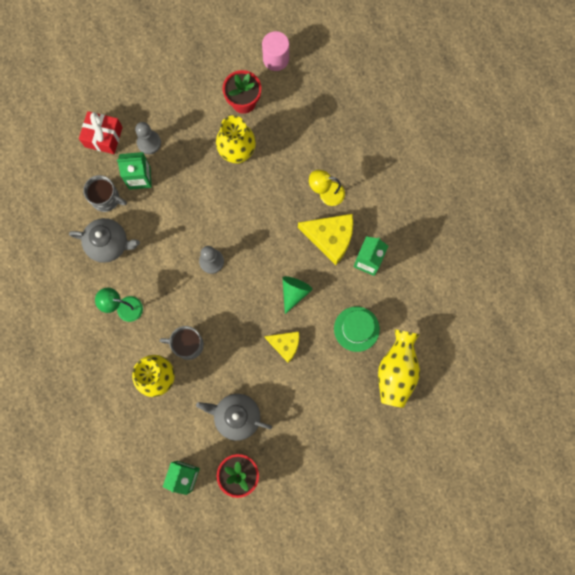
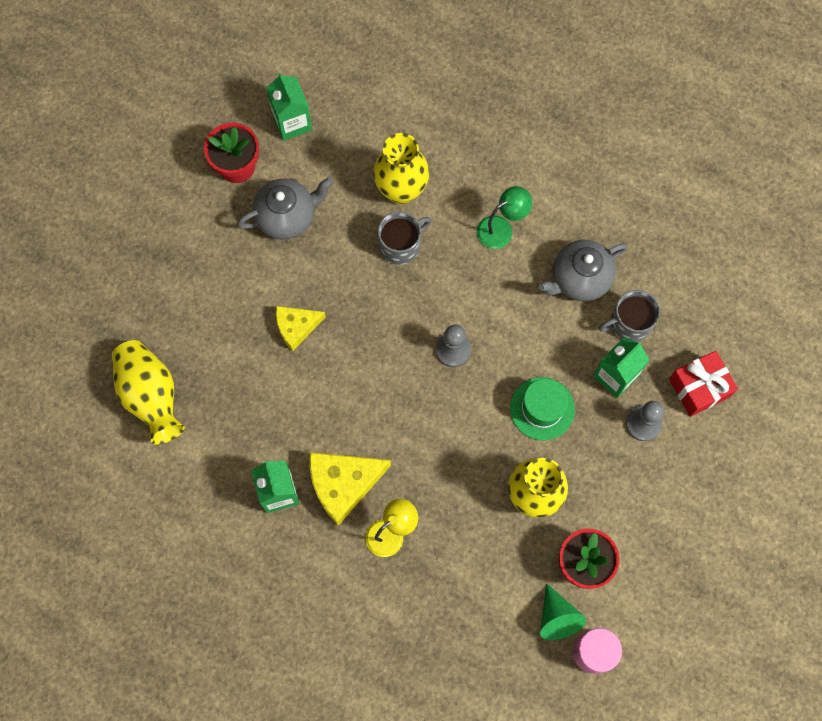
camera: 140 degrees right, 5 degrees down
(294, 292) = (333, 390): green cone -> green cone (557, 617)
(356, 329) = (231, 406): green hat -> green hat (542, 408)

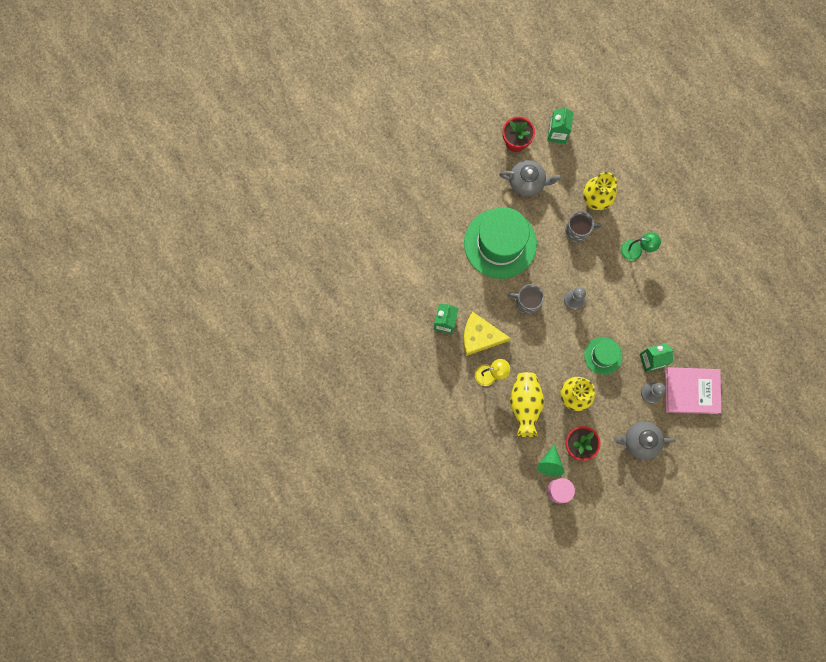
camera: 30 degrees right, 5 degrees up
(151, 396) = (408, 238): yellow vase -> yellow vase (525, 404)
(296, 327) = (500, 243): yellow cheese -> green hat
(579, 278) = (662, 299): grey teapot -> grey teapot (640, 441)
(629, 323) = (674, 337): grey mug -> grey mug (527, 301)
(699, 388) = (691, 391): red gift -> pink book

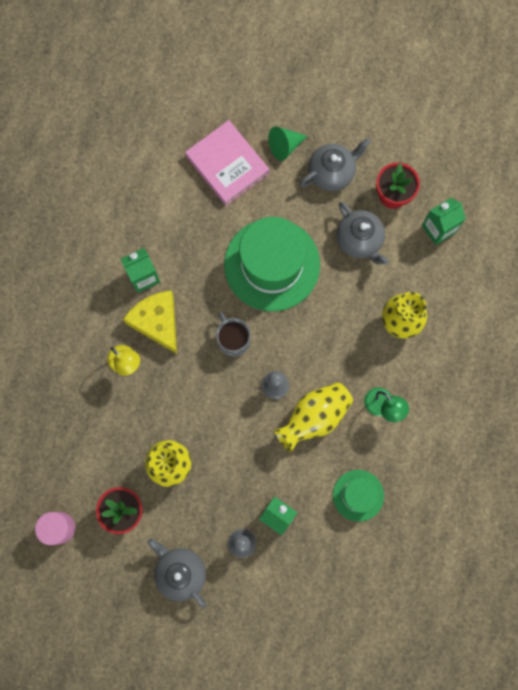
camera: 50 degrees right, 0 degrees up
(473, 164) = (332, 173): none -> grey teapot
(525, 404) = (123, 422): yellow vase -> yellow vase (314, 417)
(550, 463) = (81, 497): green cone -> green cone (285, 146)
(578, 230) = (353, 331): grey mug -> none
(603, 355) = (240, 461): green hat -> green hat (358, 495)
(691, 391) = (279, 584): pink book -> pink book (227, 165)

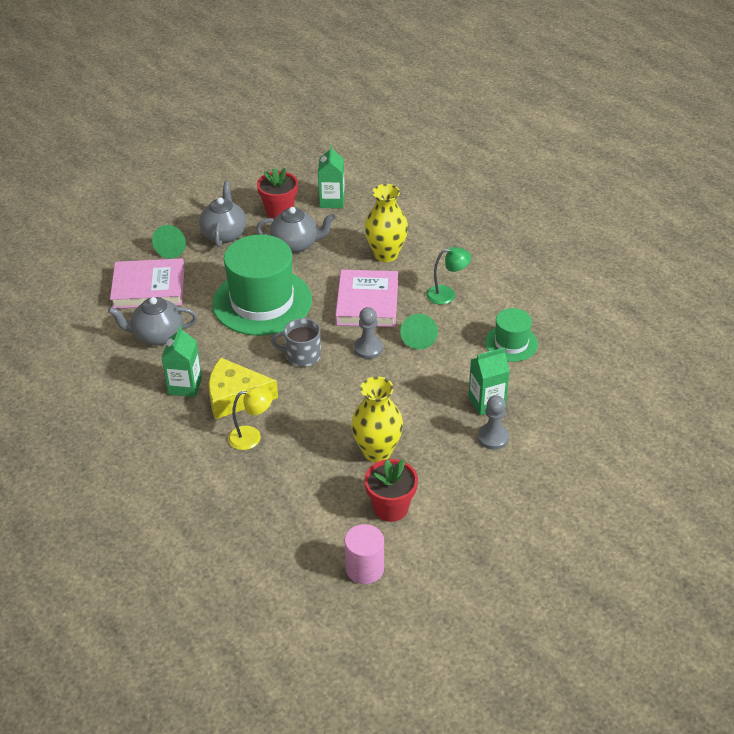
camera: 55 degrees left, 35 degrees down
(180, 572) = (485, 495): grey teapot -> grey teapot (157, 336)
(314, 417) = (419, 338): yellow vase -> green cone
(328, 348) = (367, 302): none -> pink book

